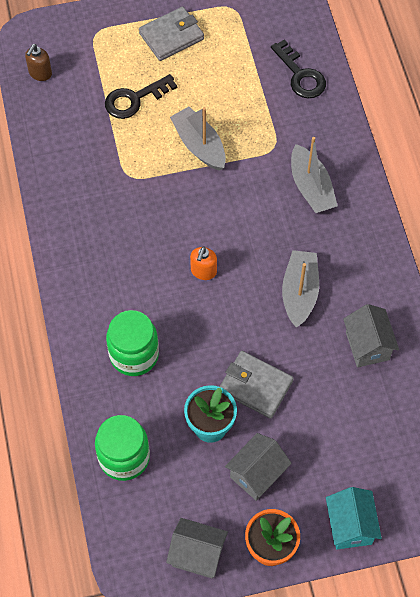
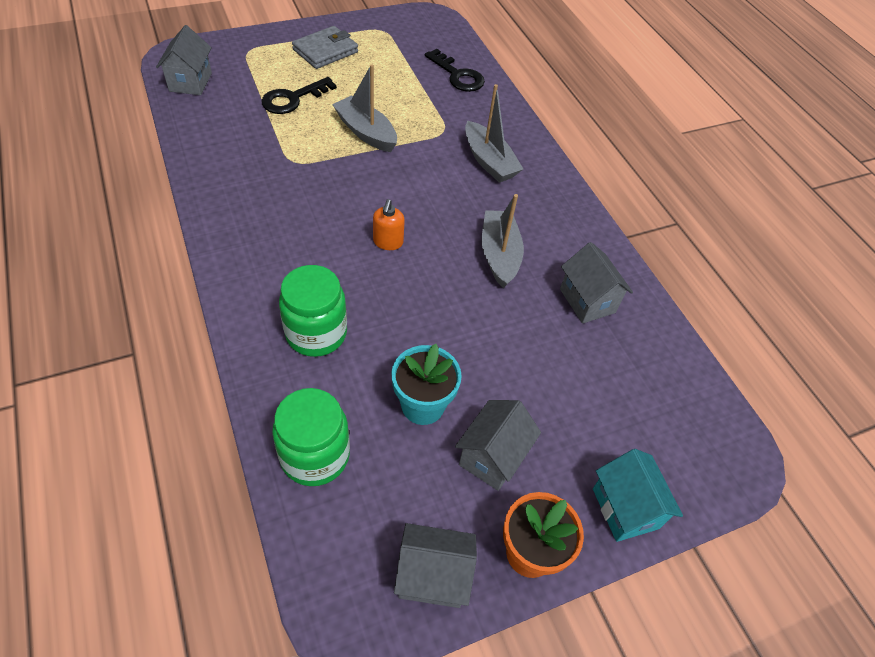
camera: 15 degrees left, 10 degrees down
(40, 73) = (190, 82): brown soap dispenser -> grey house
(255, 386) = (470, 354): grey wallet -> none

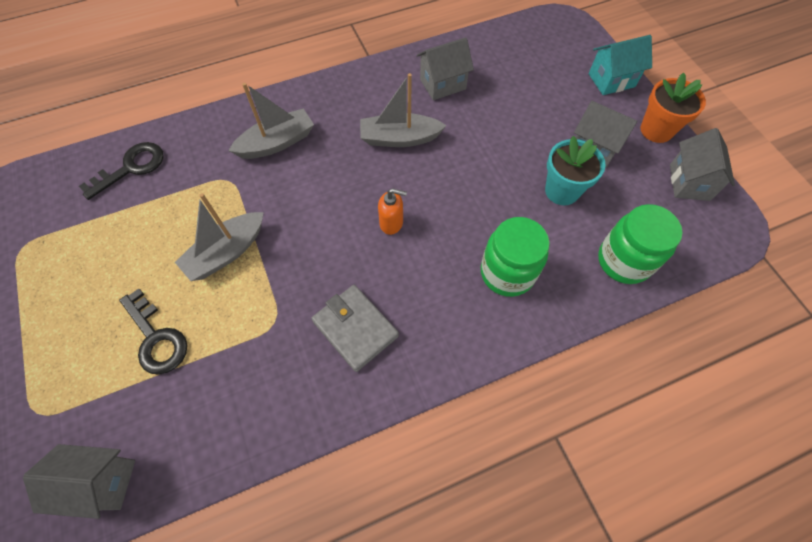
camera: 85 degrees left, 10 degrees up
(325, 51) = (56, 311): grey wallet -> grey wallet (355, 329)

